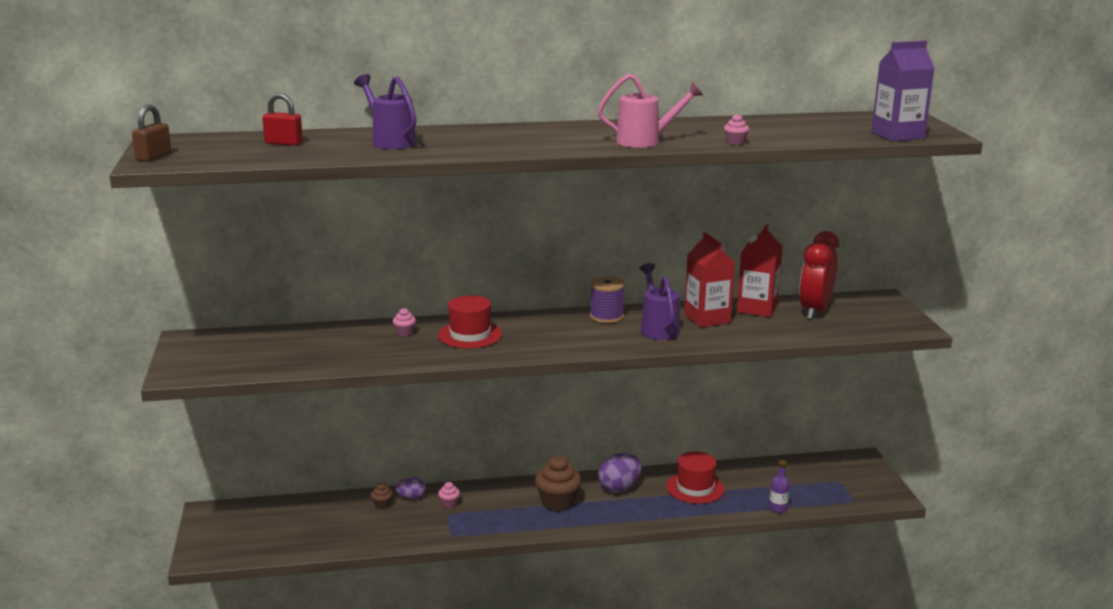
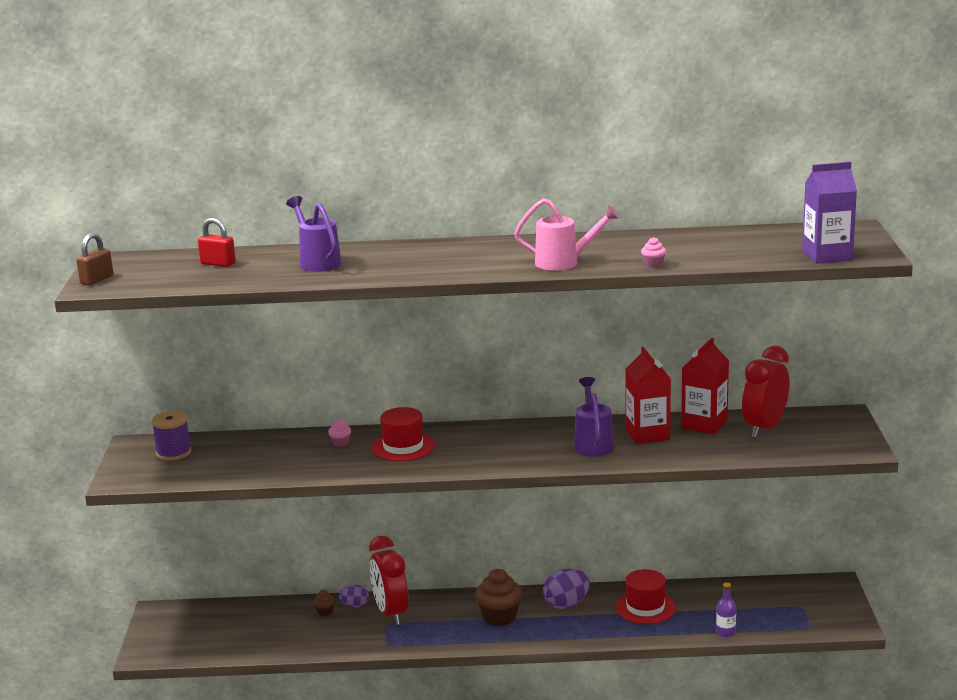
camera: 10 degrees right, 0 degrees up
(449, 504) = (391, 613): pink cupcake -> red clock
(606, 317) = (545, 430): purple spool -> purple spool (173, 453)

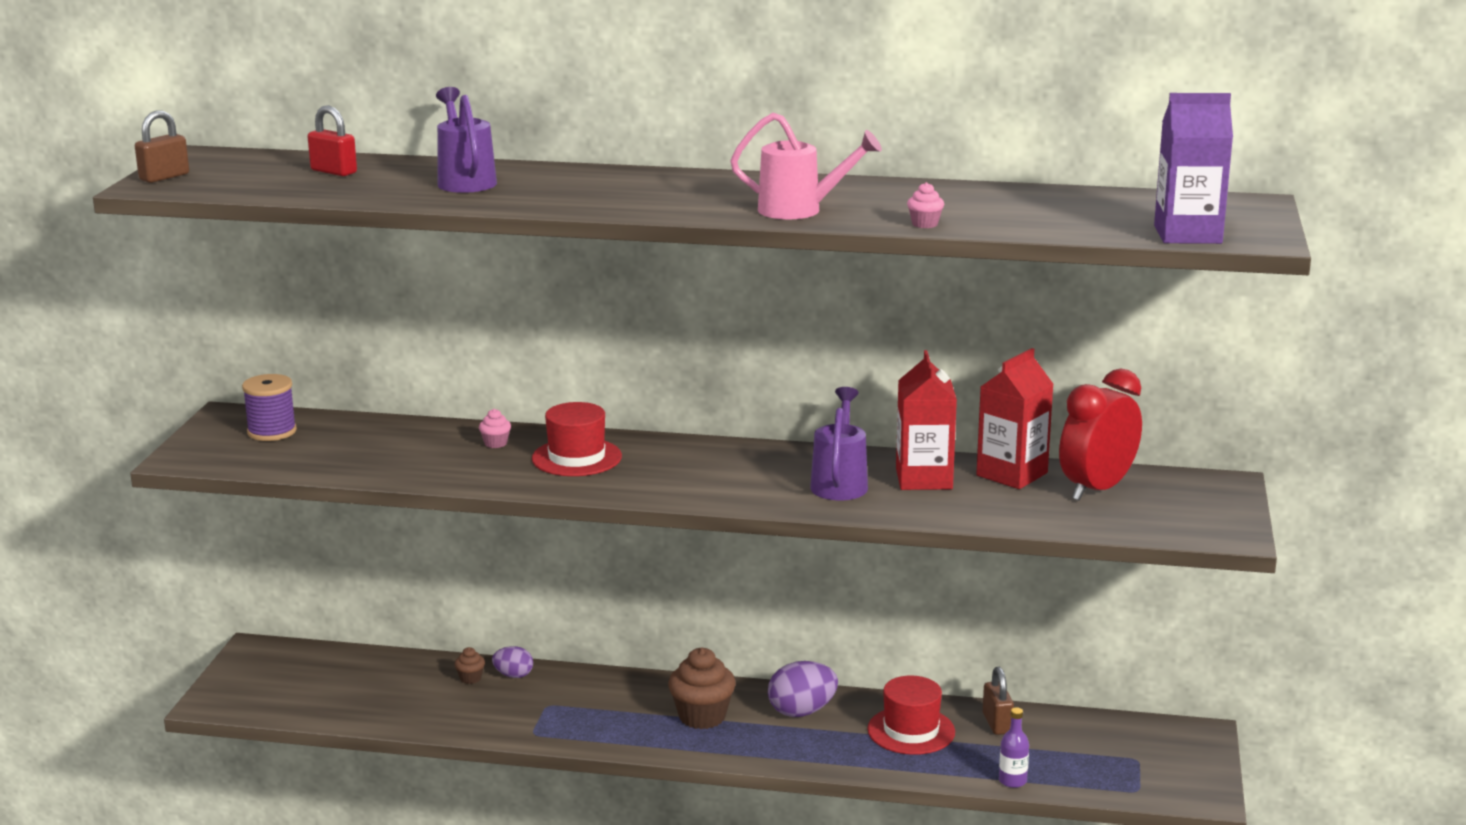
camera: 10 degrees right, 0 degrees up
(391, 613) = (557, 692): red clock -> none
(700, 595) = (997, 723): none -> brown padlock

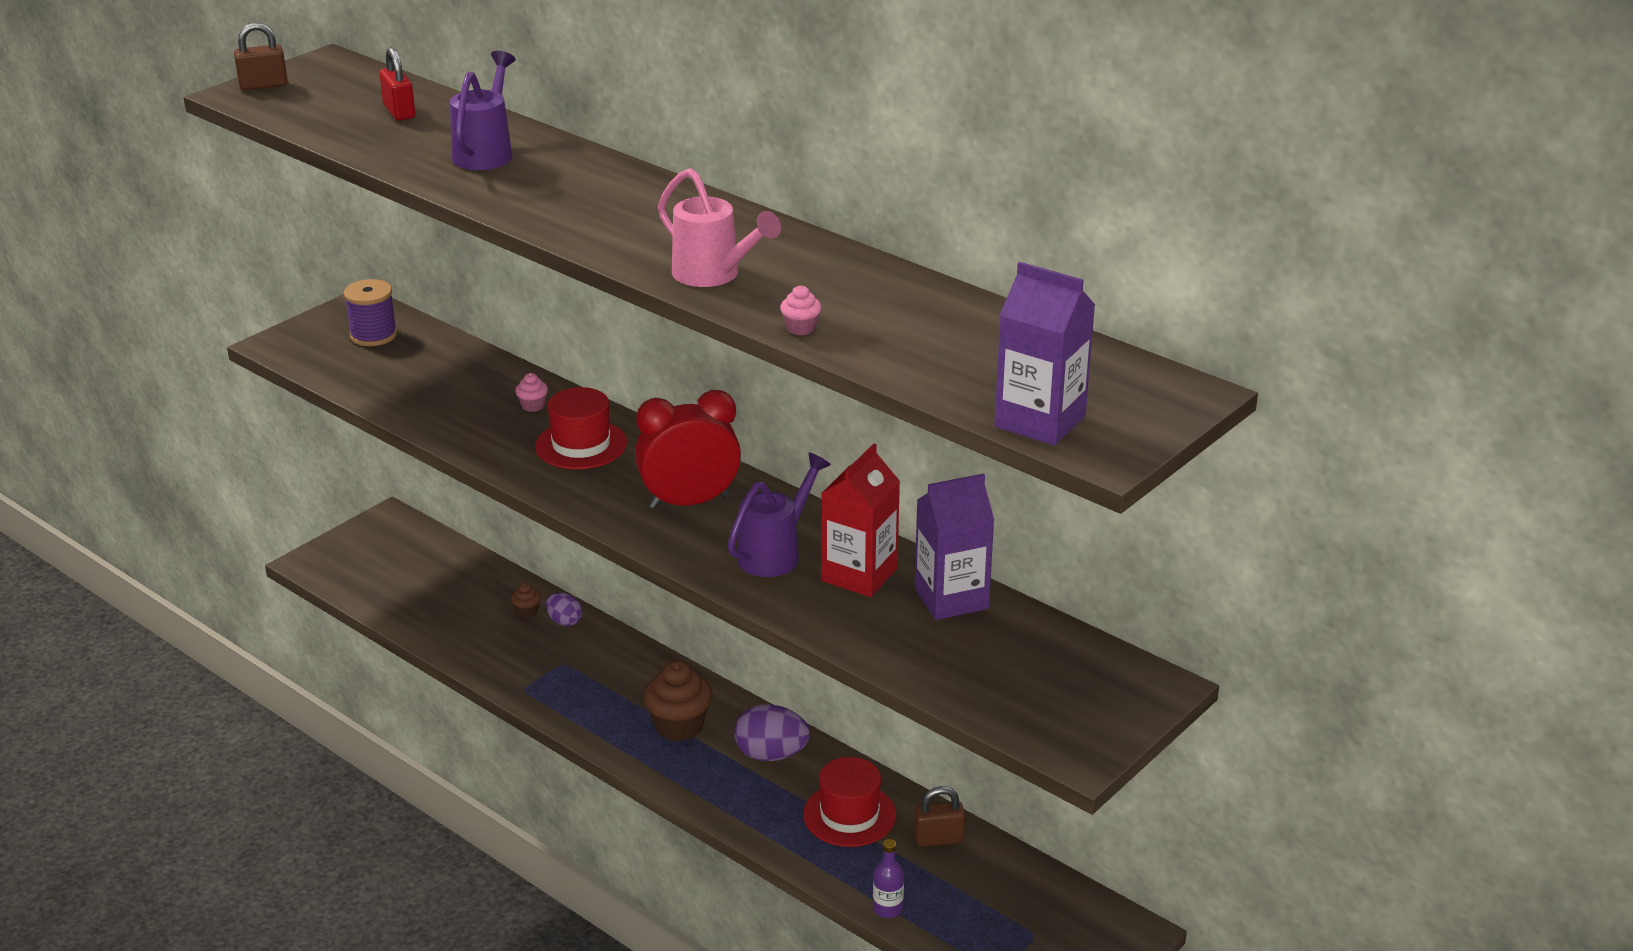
camera: 30 degrees right, 10 degrees up
(997, 723) = (938, 839): brown padlock -> brown padlock turned 60 degrees clockwise
(1012, 474) = (951, 598): red carton -> purple carton
(1097, 489) = (1013, 647): red clock -> red clock (689, 502)

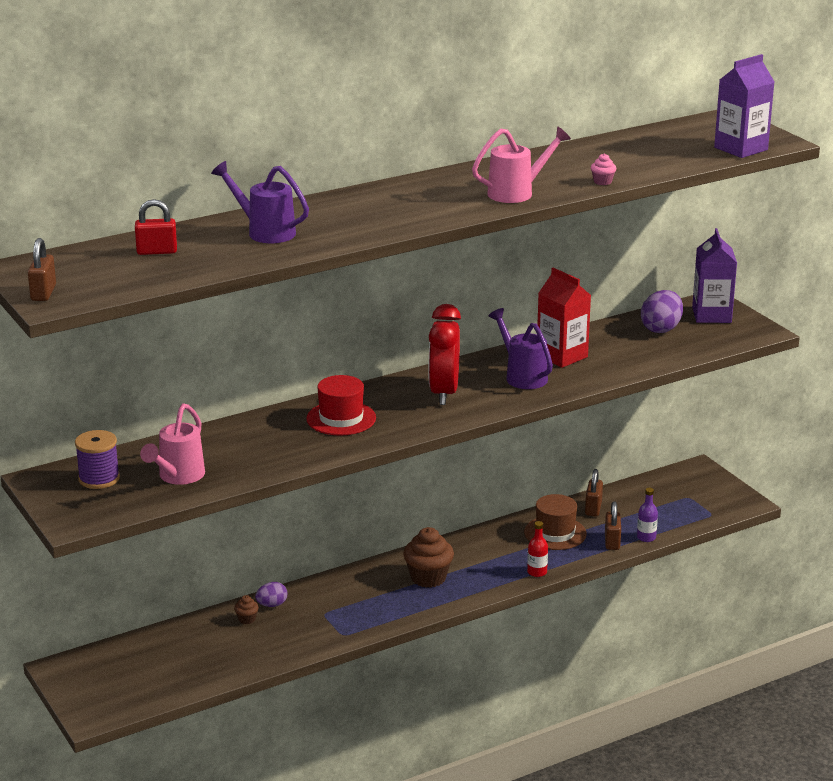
camera: 70 degrees left, 5 degrees down
(394, 377) = (178, 477): none -> pink watering can
(533, 406) = (271, 428): pink cupcake -> none
(739, 818) = (537, 572): none -> red bottle
(771, 755) = (480, 549): purple egg -> purple egg (661, 329)
(849, 815) = (555, 533): red hat -> brown hat
(856, 875) = (612, 542): none -> brown padlock
(951, 598) = (602, 336): purple carton -> purple carton (711, 315)

